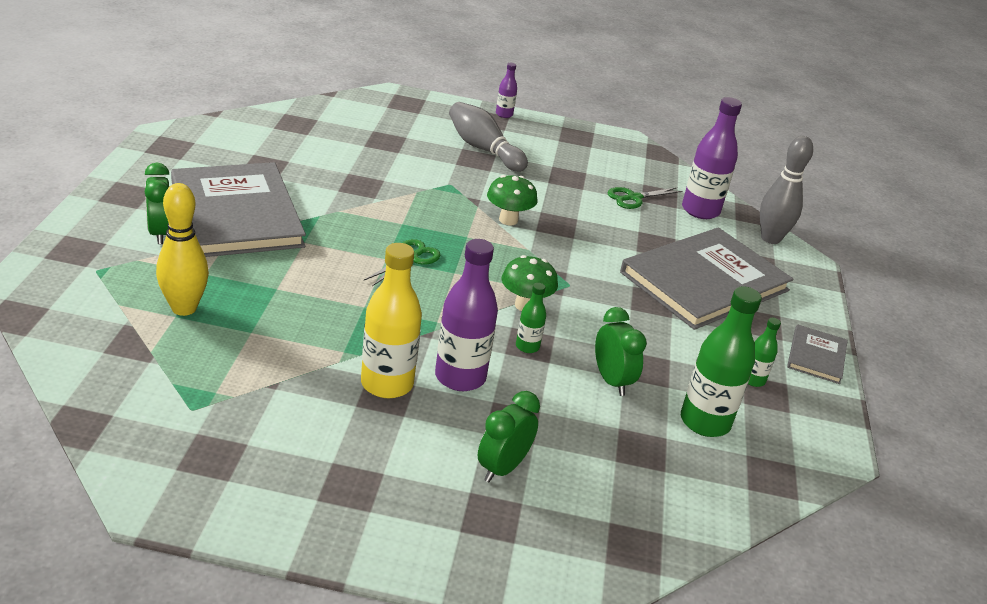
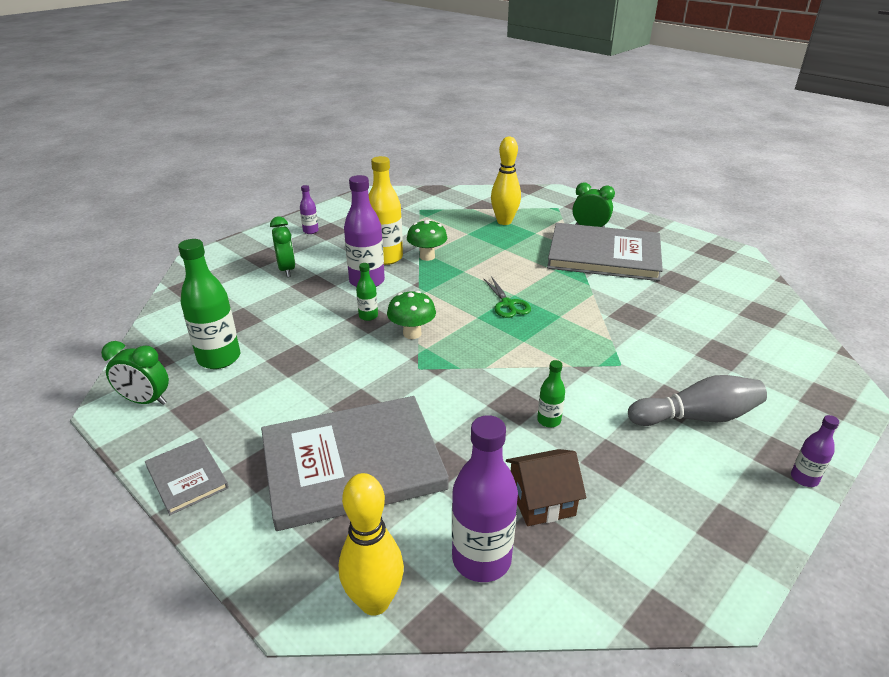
camera: 130 degrees right, 0 degrees up
(369, 507) = (310, 231): none -> purple bottle
(508, 220) = (539, 375): green mushroom -> green mushroom (427, 257)
(611, 381) = (300, 336): green clock -> green clock (146, 401)
(634, 198) = (541, 500): green scissors -> brown house
(704, 281) = (352, 464): grey book -> grey book turned 75 degrees clockwise
(753, 380) = (217, 410): green bottle -> green bottle (549, 420)
(770, 238) = (374, 601): grey bowling pin -> yellow bowling pin

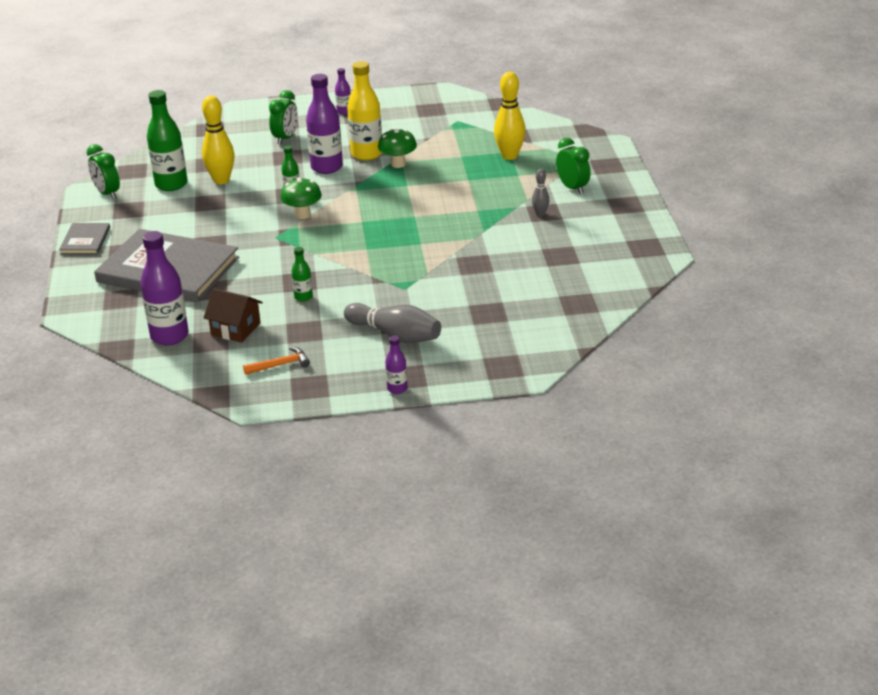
camera: 40 degrees right, 0 degrees up
(374, 601) = (102, 327): yellow bowling pin -> yellow bowling pin (221, 180)
(507, 304) = (397, 221): green scissors -> none
(604, 255) = (540, 214): grey book -> grey bowling pin
(660, 520) = (280, 365): none -> orange hammer

